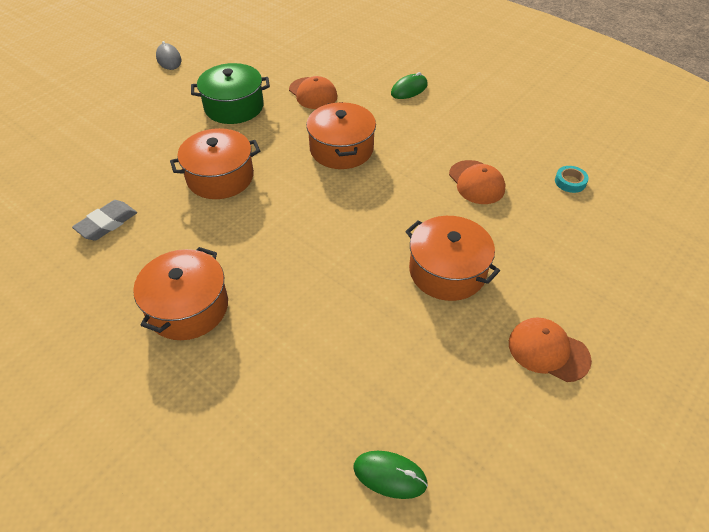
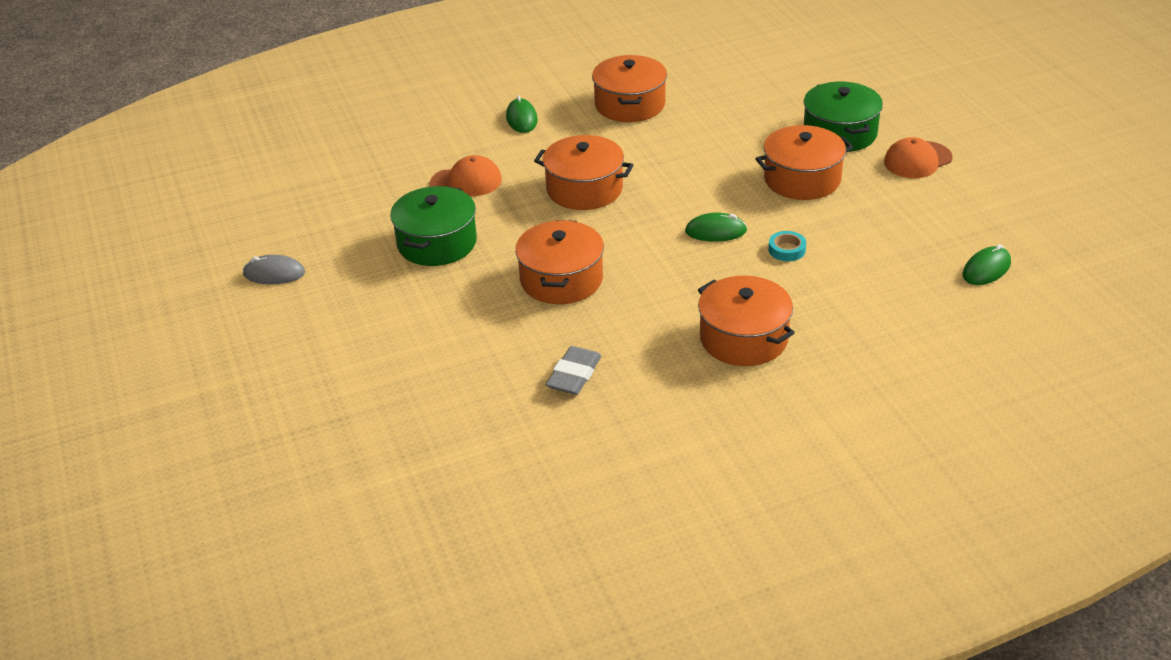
camera: 60 degrees left, 10 degrees down
(107, 223) = (574, 375): grey eraser -> grey eraser turned 45 degrees clockwise
(330, 240) = (715, 231): none -> green mouse
(474, 132) = (630, 104): none -> orange pot
(476, 182) = (702, 127): orange cap -> none
(544, 274) = (840, 133): none -> green pot
(570, 182) = (742, 80): turquoise tape -> turquoise tape (787, 250)

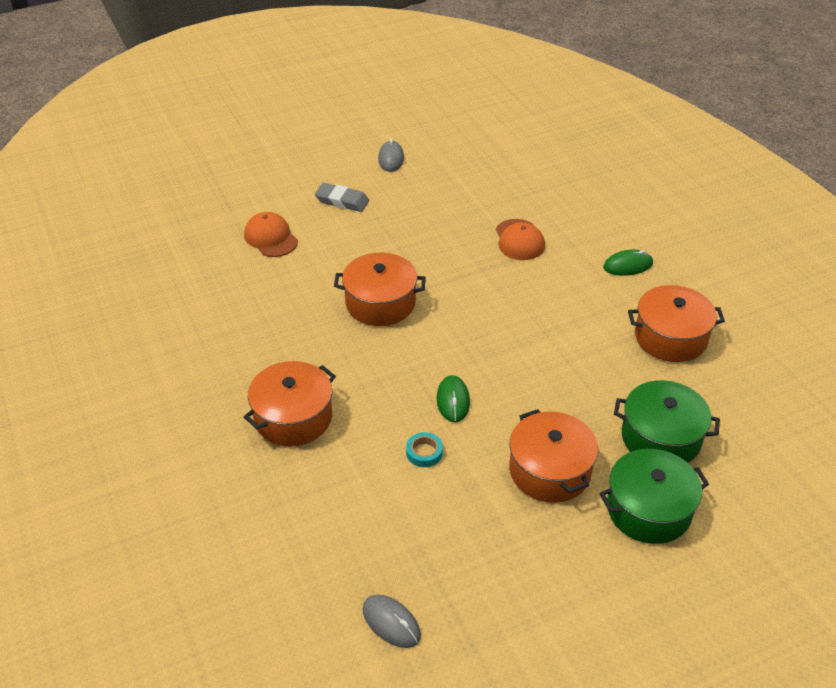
camera: 85 degrees right, 5 degrees up
(437, 243) = (430, 231): green pot -> green pot (661, 437)
(574, 375) = (258, 315): grey eraser -> grey eraser (342, 201)
(584, 189) = (515, 311): orange pot -> none
(917, 160) = (602, 580): orange cap -> orange cap (271, 238)
(986, 269) = (391, 622): green mouse -> grey mouse

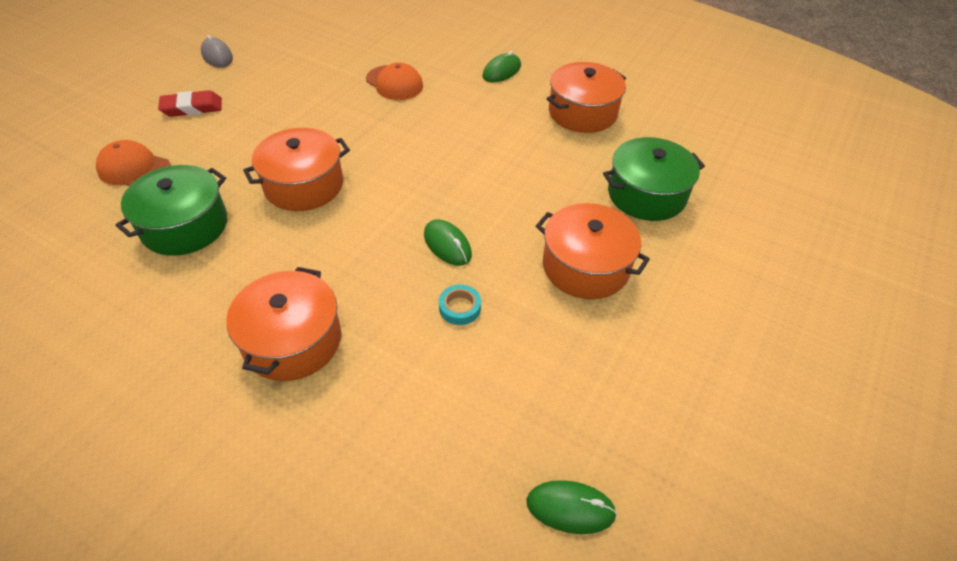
camera: 35 degrees left, 5 degrees up
(342, 201) = (192, 108): grey eraser -> red eraser
(391, 622) = (570, 508): grey mouse -> green mouse
(648, 509) = (691, 259): green pot -> green pot (185, 226)

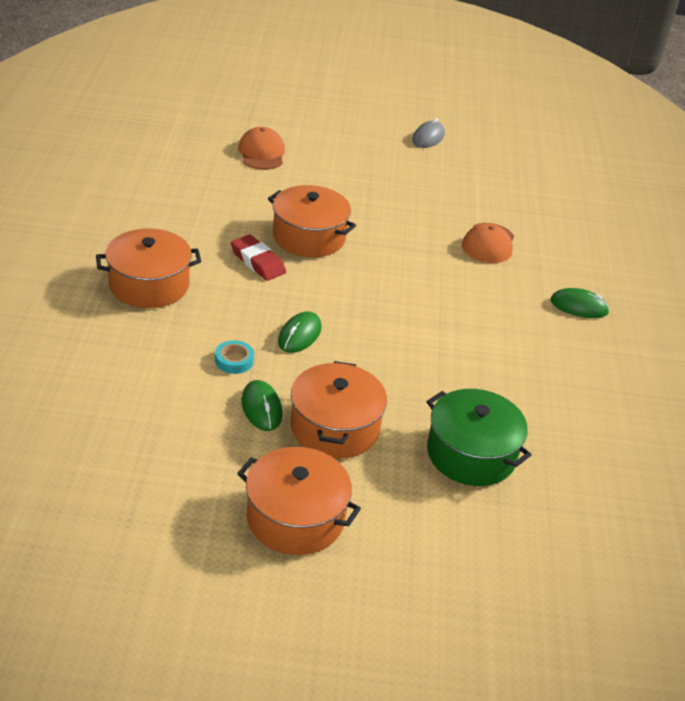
camera: 60 degrees right, 10 degrees down
(185, 226) = (222, 197): green pot -> none
(192, 108) = (351, 151): red eraser -> red eraser (258, 262)
(570, 508) = (78, 467): green mouse -> green mouse (261, 408)
(582, 113) = (565, 381): orange pot -> orange pot (295, 518)

